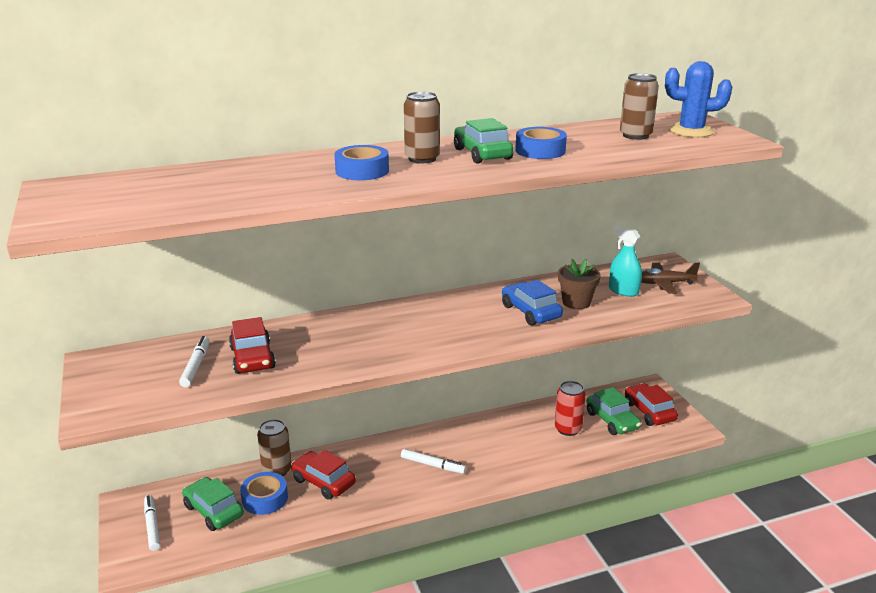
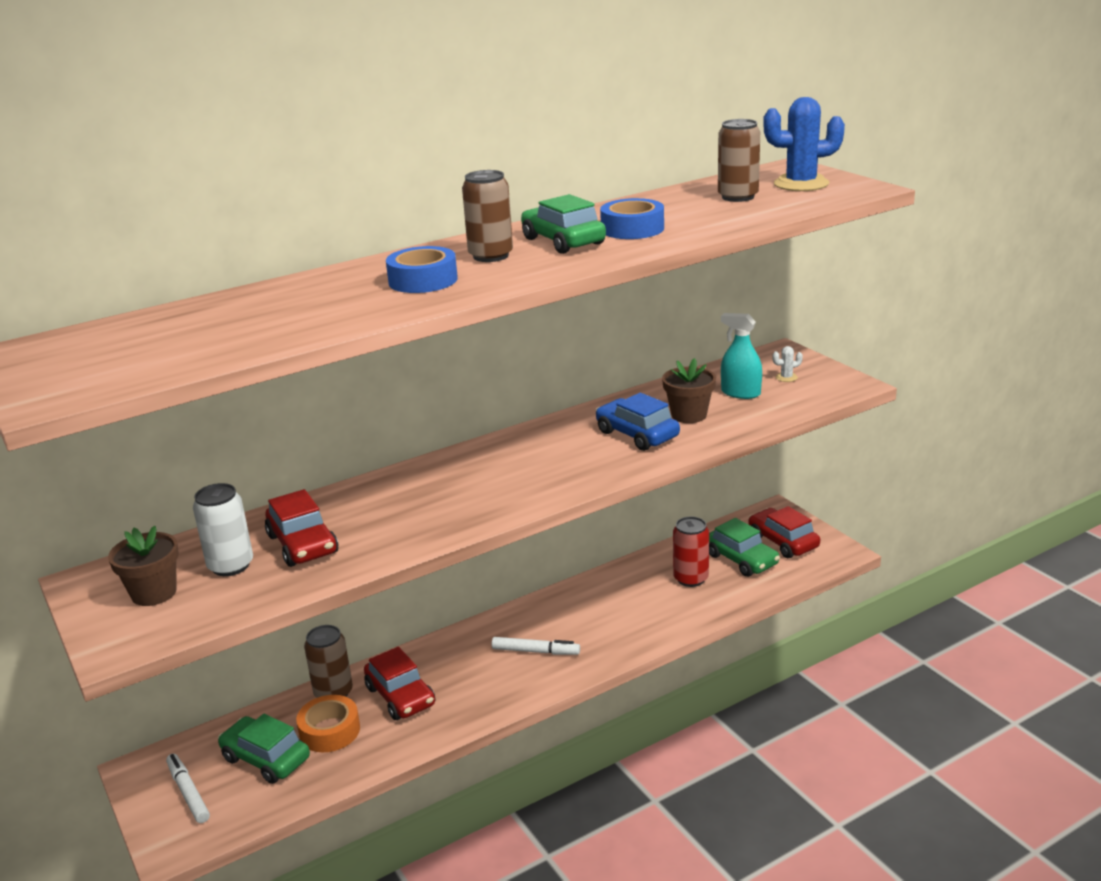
camera: 10 degrees left, 0 degrees up
(135, 377) = (154, 593): none -> brown flower pot
(196, 366) = (231, 566): white marker -> white can
(265, 499) = (330, 731): blue tape -> orange tape
(323, 482) = (400, 696): red car -> red car turned 150 degrees counterclockwise
(664, 284) = (786, 377): brown plane -> white cactus

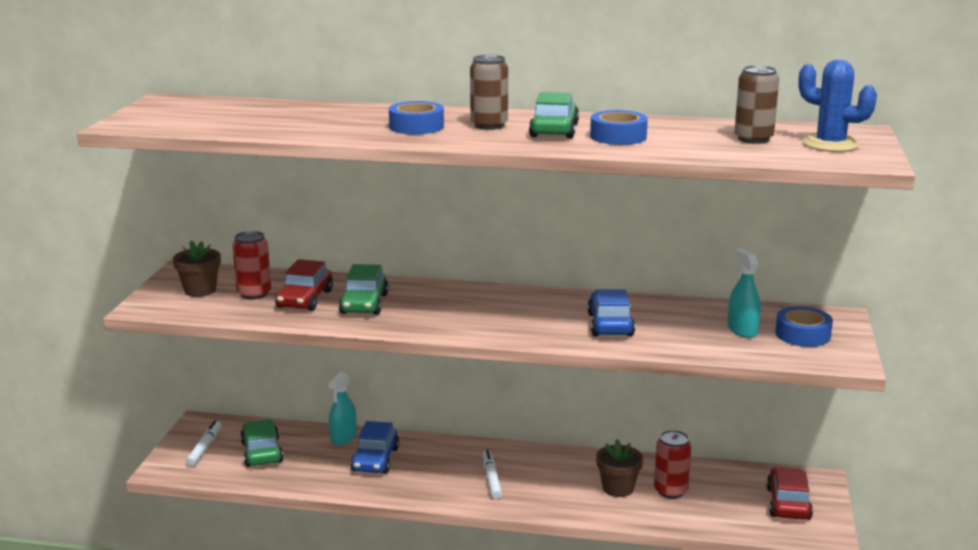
camera: 40 degrees right, 5 degrees down
(231, 566) = (254, 294): white can -> red can
(330, 731) = (312, 457): orange tape -> none
(333, 693) = (343, 437): brown can -> turquoise spray bottle
(400, 696) = (375, 460): red car -> blue car
(535, 651) = (491, 479): white marker -> white marker turned 150 degrees counterclockwise
(689, 415) = (672, 328): brown flower pot -> brown flower pot (618, 488)
(741, 559) = (732, 498): green car -> green car (364, 304)
(786, 377) = (802, 334): white cactus -> blue tape

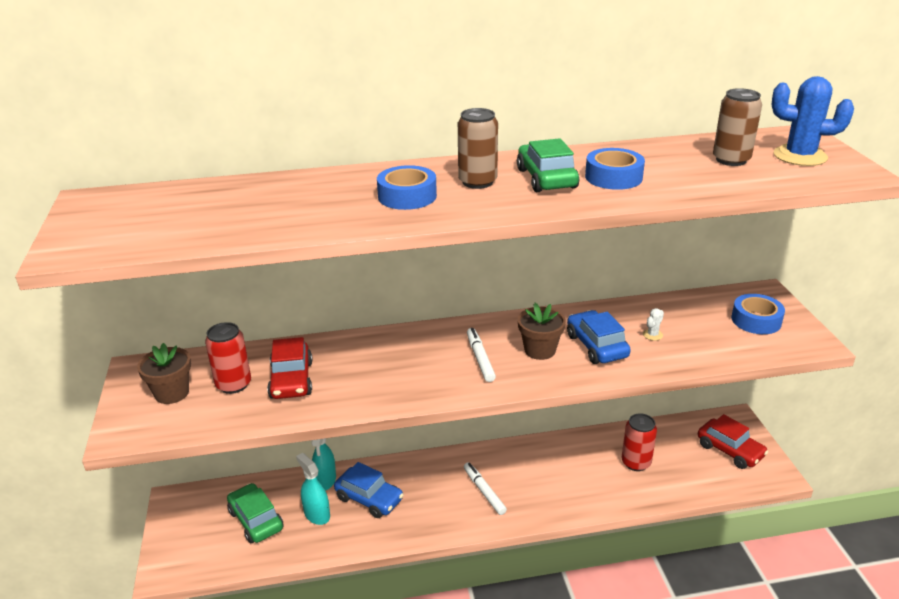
camera: 20 degrees left, 10 degrees up
(204, 448) = (194, 530): white marker -> white marker (480, 358)
(364, 304) = (355, 372): green car -> none
(375, 460) = (369, 499): blue car -> blue car turned 45 degrees counterclockwise
(618, 488) = (593, 472): brown flower pot -> brown flower pot (540, 350)
(677, 326) = (652, 335): none -> white cactus
(742, 330) = (706, 326): turquoise spray bottle -> turquoise spray bottle (317, 514)
(788, 503) = (730, 450): red car -> red car turned 150 degrees clockwise

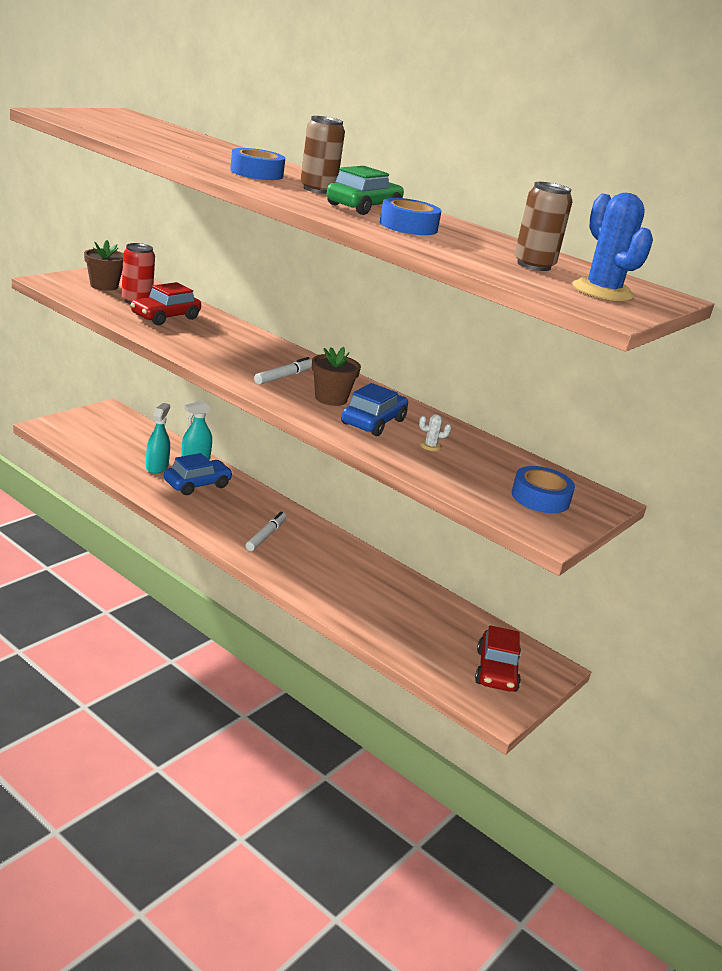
camera: 45 degrees right, 5 degrees down
(256, 520) = (125, 445): green car -> none
(369, 499) = (197, 484): blue car -> blue car turned 120 degrees counterclockwise
(636, 462) = (402, 611): red can -> none

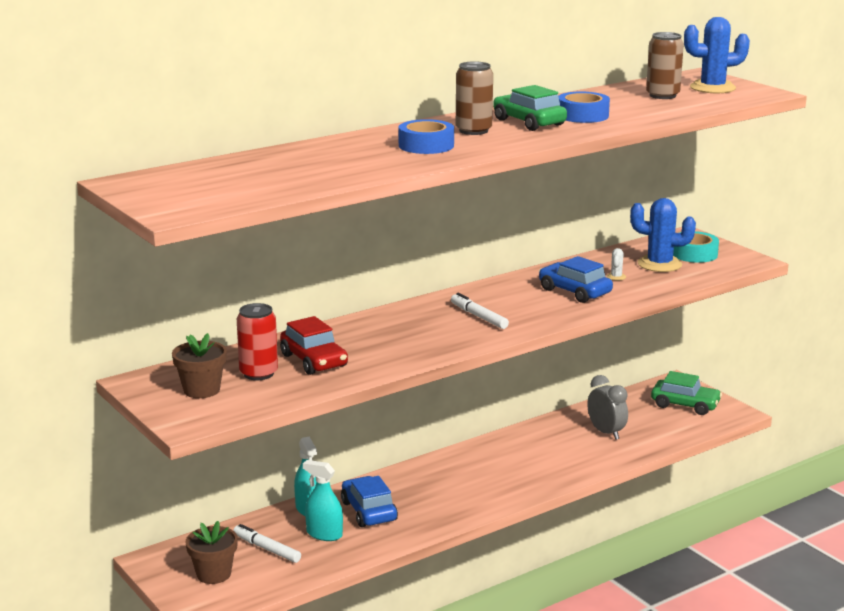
camera: 70 degrees left, 5 degrees down
(266, 535) = (480, 481): white marker -> white marker (267, 549)
(331, 399) = (527, 302): brown flower pot -> brown flower pot (213, 574)
(397, 610) = (606, 433): none -> grey clock
(488, 473) = (659, 264): none -> blue cactus
(496, 671) = (685, 405): red car -> green car
(540, 498) = (694, 254): blue tape -> turquoise tape

